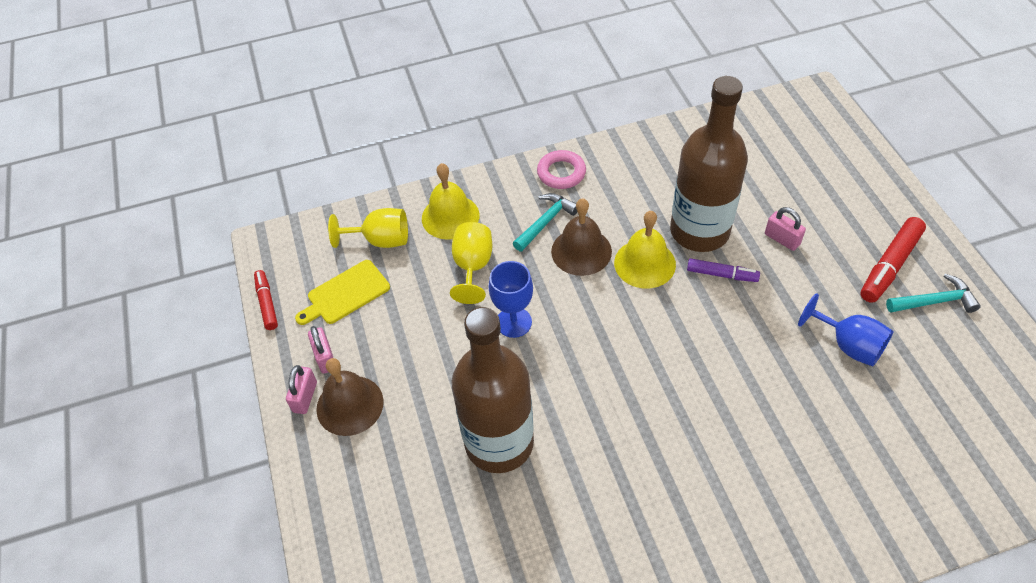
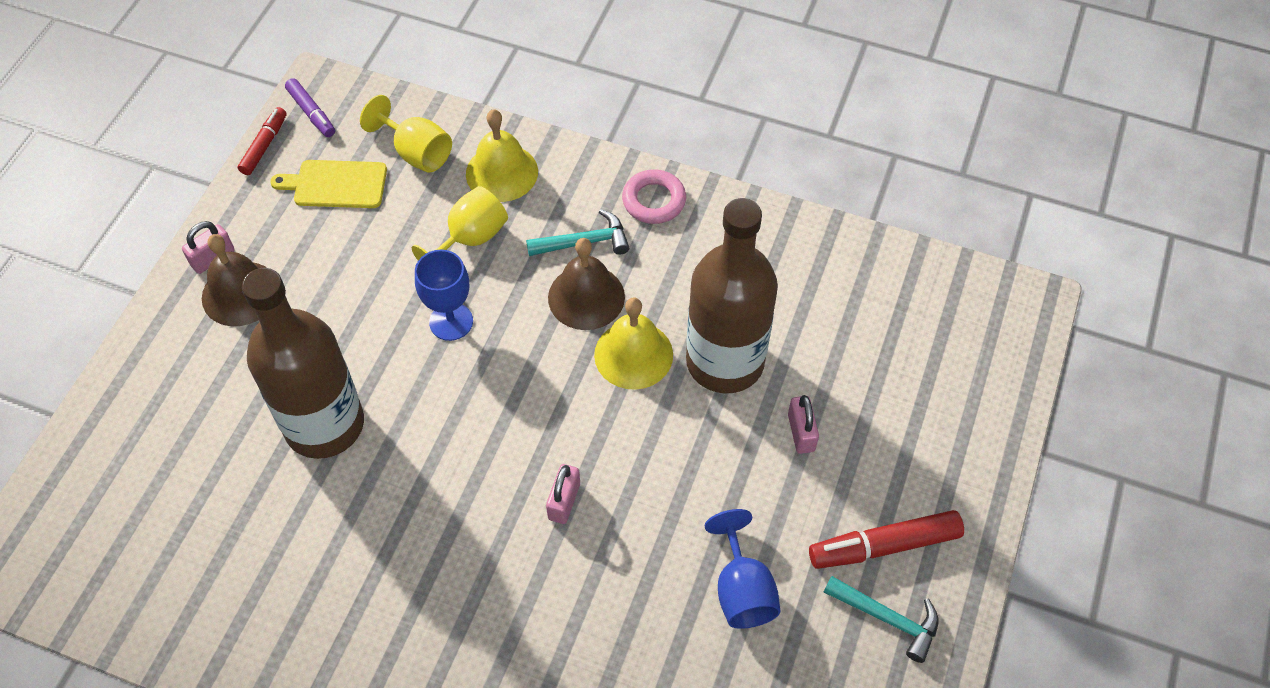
camera: 35 degrees right, 5 degrees up
(325, 357) = (262, 233): pink padlock -> pink padlock (564, 501)
(722, 275) = (696, 423): purple marker -> purple marker (311, 113)

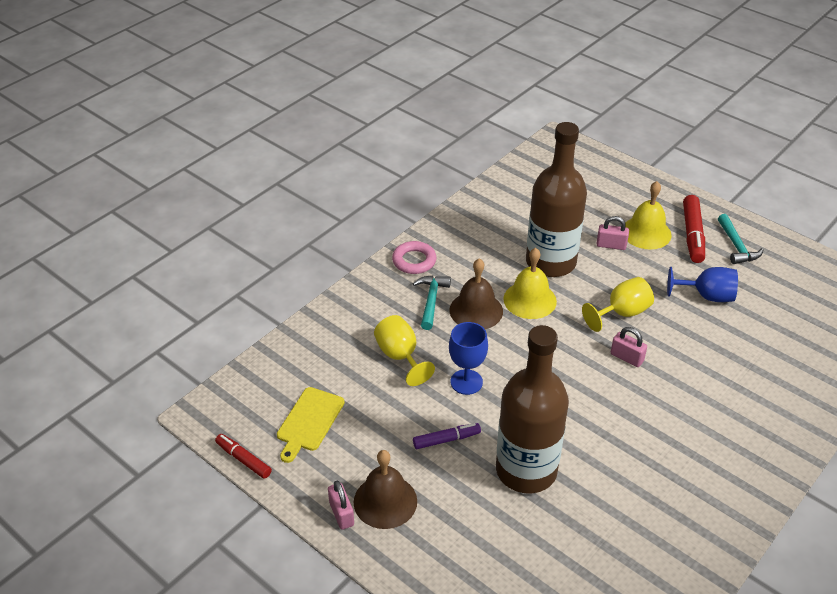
camera: 70 degrees left, 15 degrees down
(311, 113) = (227, 423): purple marker -> purple marker (446, 440)
(416, 152) = (305, 369): yellow goblet -> yellow goblet (621, 313)
(502, 172) = (350, 327): yellow bell -> yellow bell (646, 232)
(887, 619) = (736, 246): turquoise hammer -> turquoise hammer turned 120 degrees clockwise

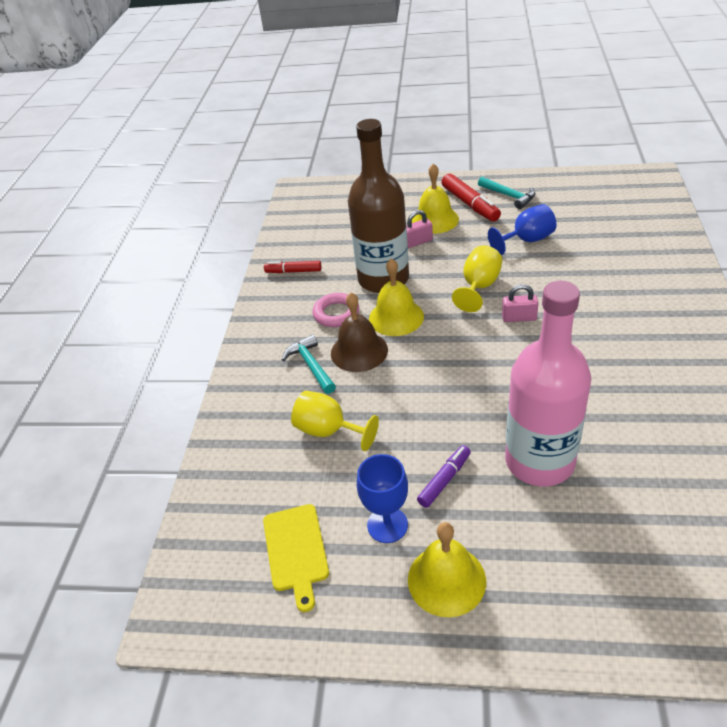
camera: 30 degrees left, 0 degrees up
(243, 459) = (260, 640): red marker -> red marker (293, 271)
(341, 514) = (417, 624): pink padlock -> none
(385, 501) = (446, 580): brown bell -> yellow bell
(414, 261) = (263, 341): pink ring -> pink ring (336, 313)
(466, 382) = (411, 416): blue goblet -> blue goblet (387, 525)
(526, 470) = (539, 461): brown bottle -> pink bottle

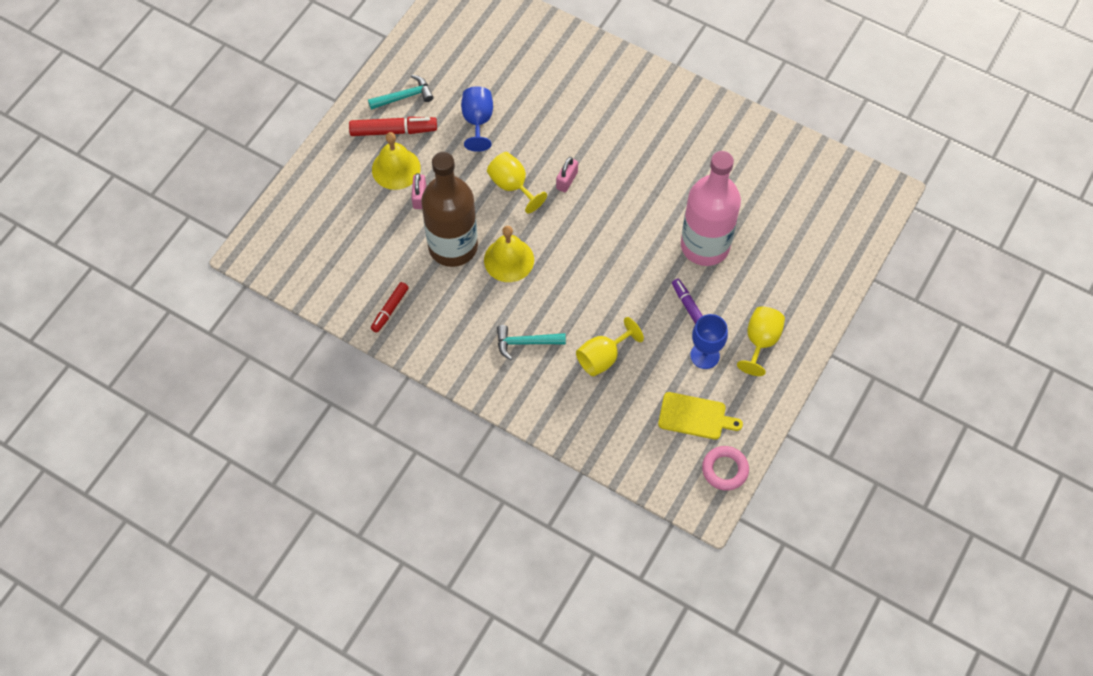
camera: 70 degrees left, 20 degrees up
(336, 313) = (474, 300): pink ring -> pink ring (725, 470)
(359, 351) = (531, 303): brown bell -> none
(446, 580) = (760, 341): yellow bell -> yellow goblet

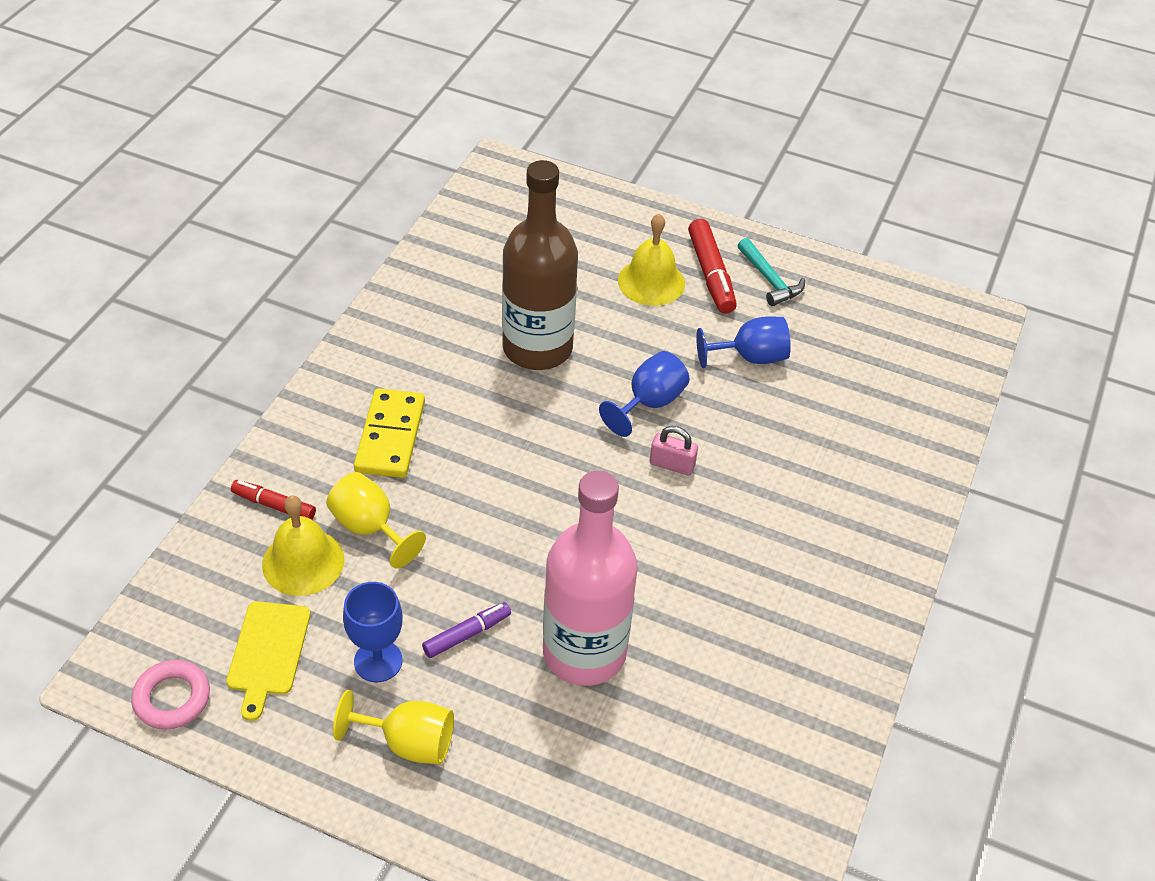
camera: 80 degrees right, 15 degrees down
(390, 309) = (432, 295): red marker -> red marker (274, 505)
(419, 197) = (610, 308): pink padlock -> none
(509, 260) = (524, 408): yellow bell -> yellow bell (303, 562)
(512, 186) = (649, 403): yellow goblet -> blue goblet
(525, 342) = (390, 436): turquoise hammer -> yellow domino

